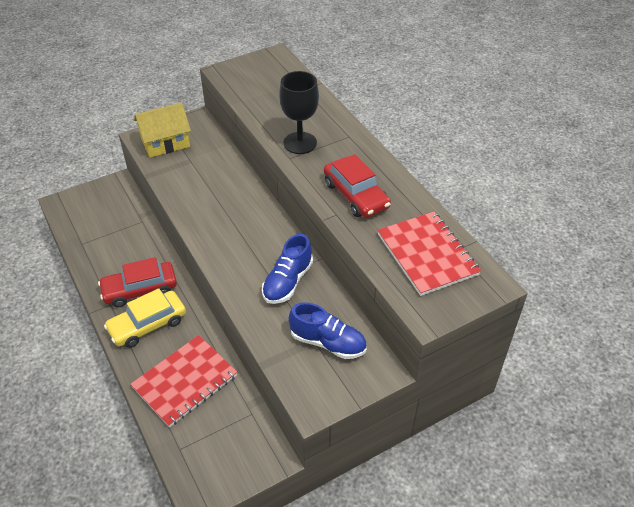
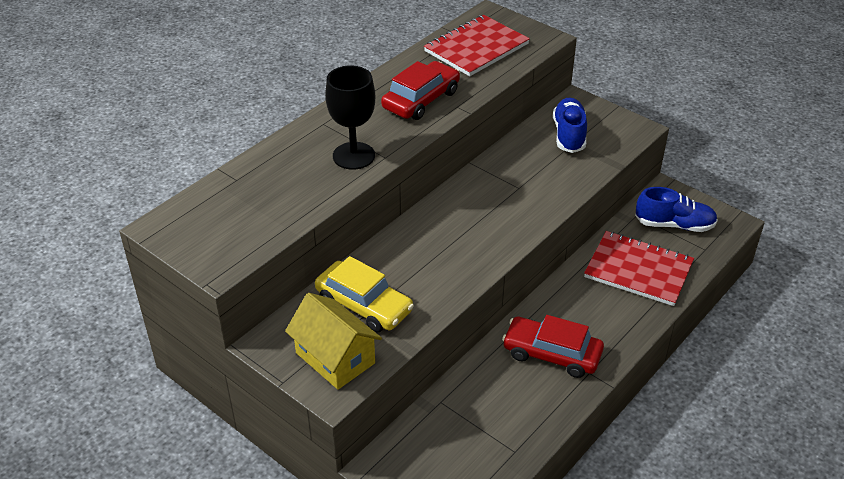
camera: 110 degrees left, 5 degrees down
(140, 289) = (552, 354): red car -> red car turned 150 degrees clockwise
(147, 325) = (594, 326): yellow car -> yellow car (364, 305)
(287, 281) = (515, 176): blue shoe -> blue shoe (674, 225)

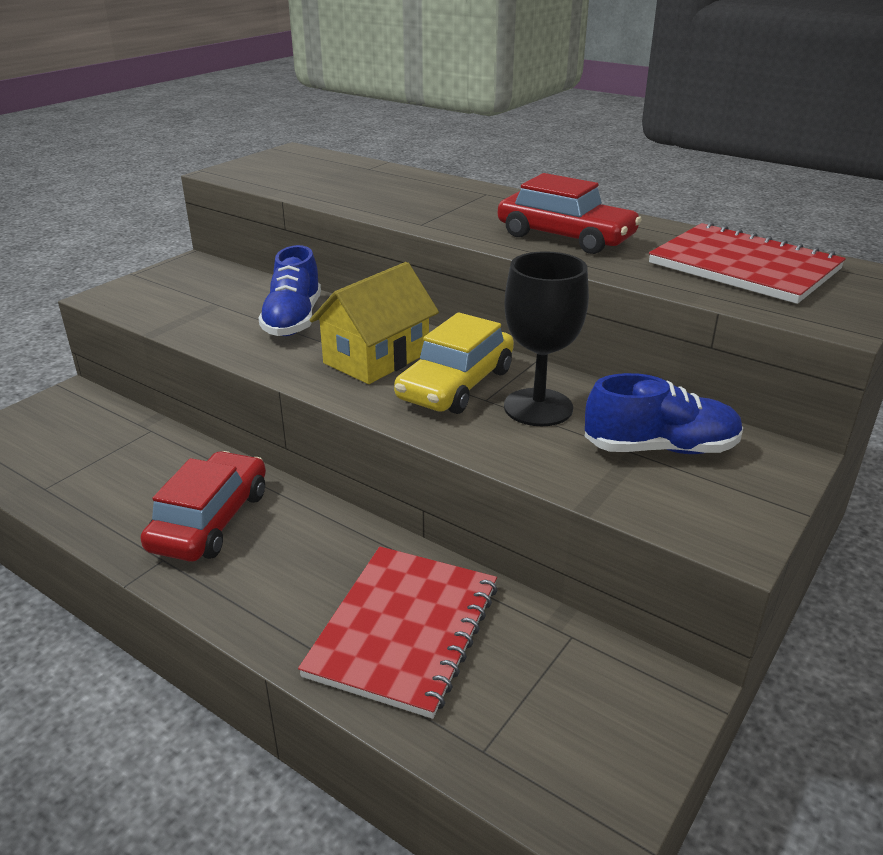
camera: 85 degrees right, 10 degrees down
(335, 358) = (156, 294): yellow house -> yellow house (376, 358)
(353, 156) = (420, 209): black goblet -> black goblet (538, 407)
(364, 305) = (237, 303): yellow car -> yellow car (456, 384)
(674, 225) = (555, 698): blue shoe -> blue shoe (293, 320)

